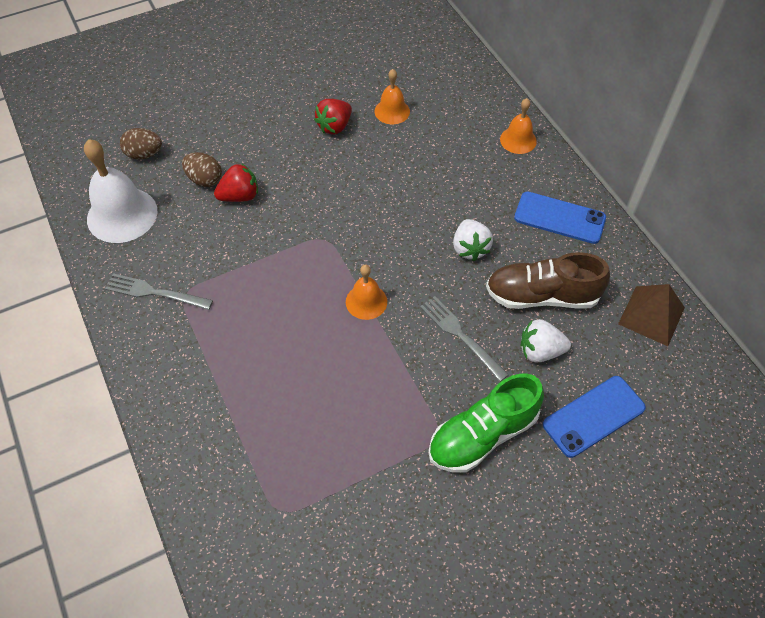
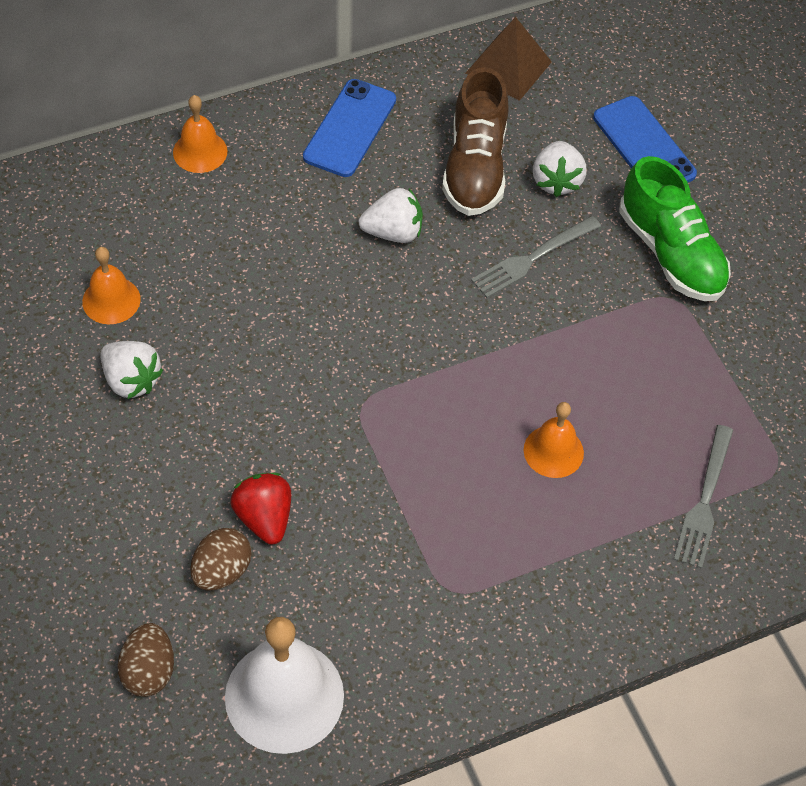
camera: 90 degrees left, 0 degrees up
(154, 292) = (446, 634): grey fork -> grey fork (704, 502)
(334, 126) = (131, 380): red strawberry -> white strawberry
(366, 301) = (475, 358): orange bell -> orange bell (553, 451)

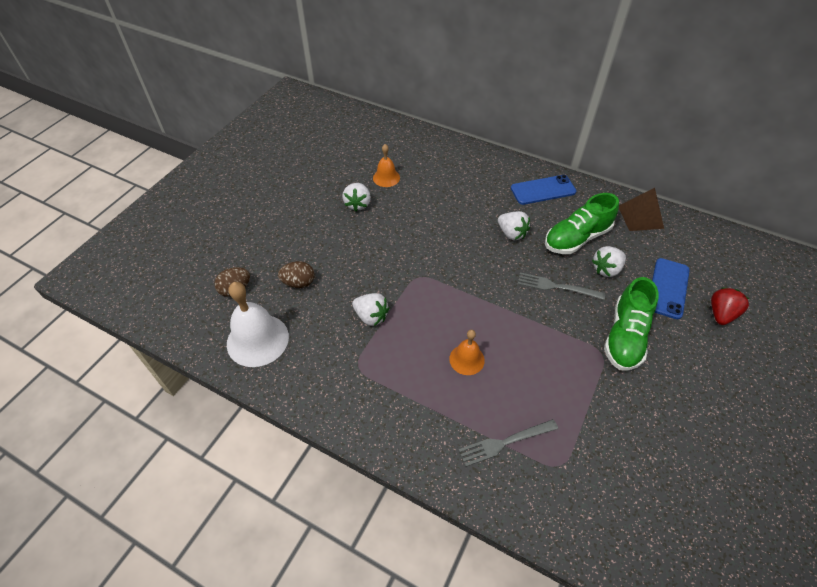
camera: 55 degrees right, 5 degrees down
(200, 151) = (477, 158): orange bell -> none
(264, 518) = (335, 280): red strawberry -> red strawberry (721, 314)
(378, 516) = (371, 316): none -> white strawberry
(475, 167) = (576, 238): brown shoe -> green shoe

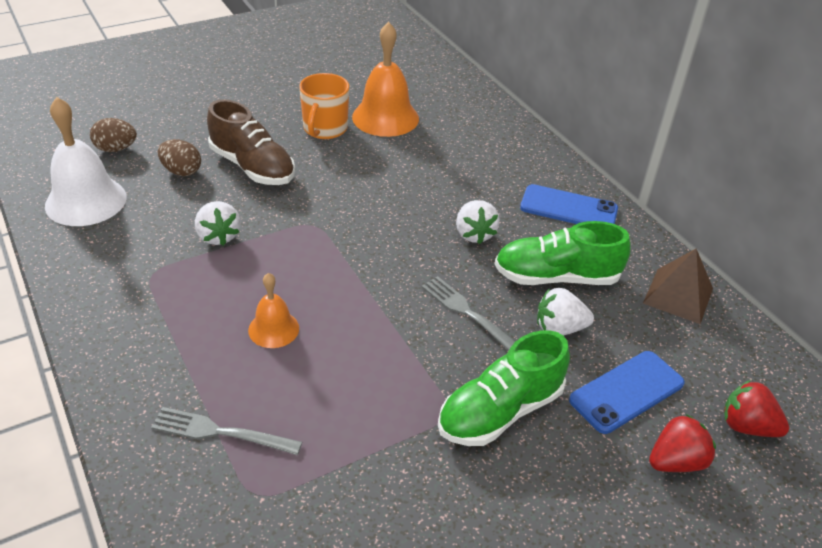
camera: 30 degrees right, 10 degrees down
(341, 255) = (252, 167): none -> brown shoe
(358, 204) = (325, 129): white strawberry -> orange mug
(386, 177) = (385, 117): orange bell -> orange bell, size x1.79
(731, 275) = (747, 426): none -> red strawberry

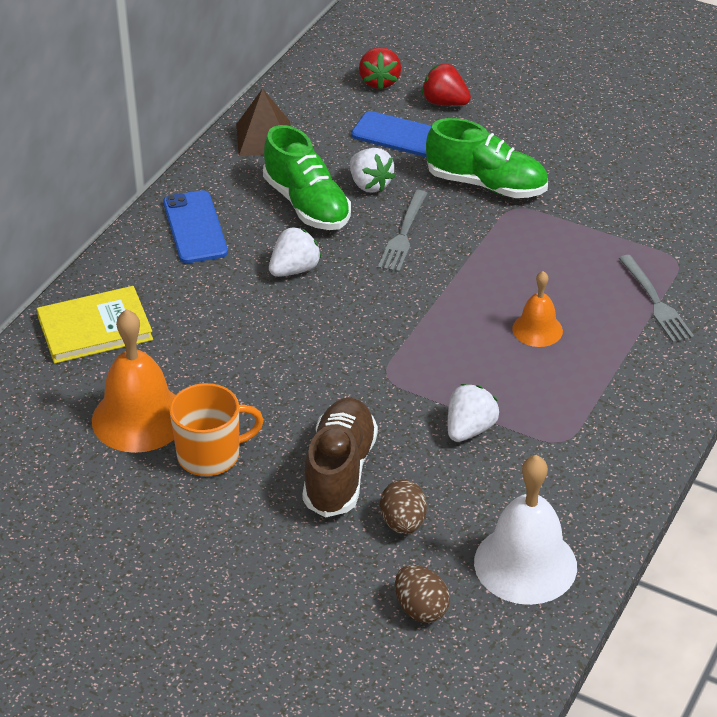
camera: 120 degrees left, 0 degrees up
(487, 130) = (95, 328): none -> yellow book

